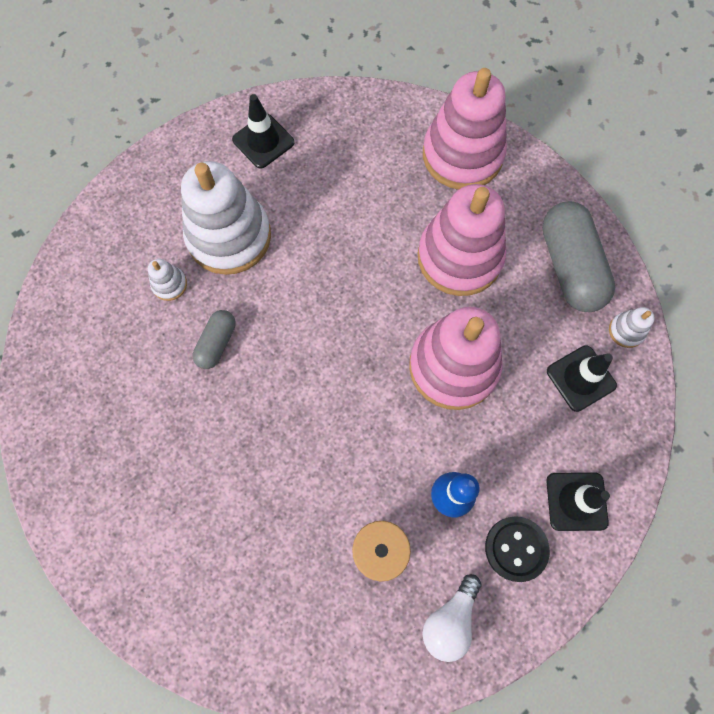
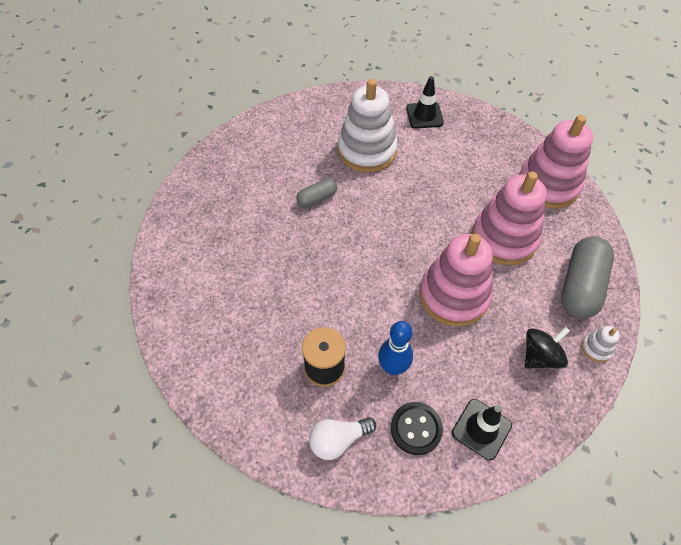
camera: 35 degrees right, 15 degrees down
(169, 284) = (314, 156): white stacking toy -> none
(580, 378) = (540, 356): black traffic cone -> black spinning top

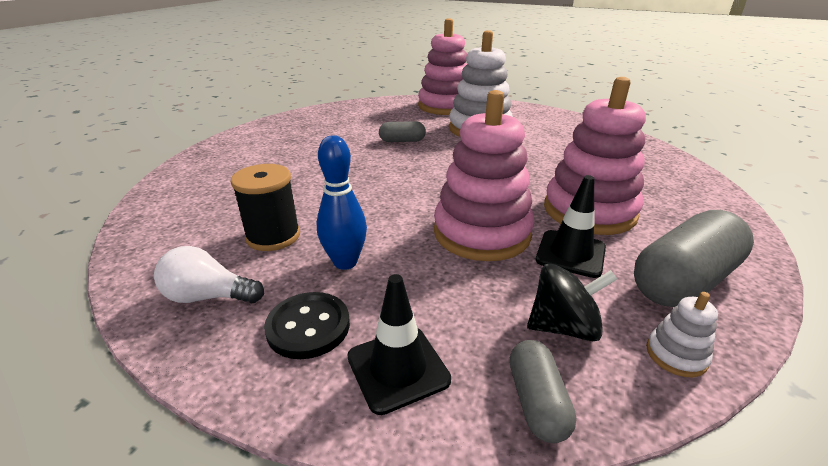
camera: 30 degrees right, 25 degrees down
(424, 115) = (559, 124): black traffic cone -> black traffic cone (570, 254)
(548, 185) = (682, 190): pink stacking toy -> pink stacking toy (445, 106)
(552, 412) = (536, 401): none -> grey capsule

